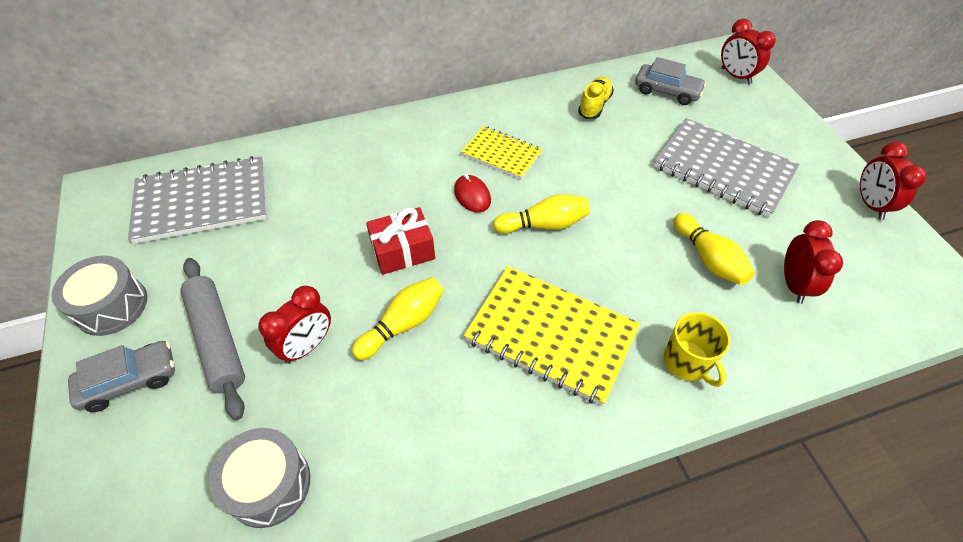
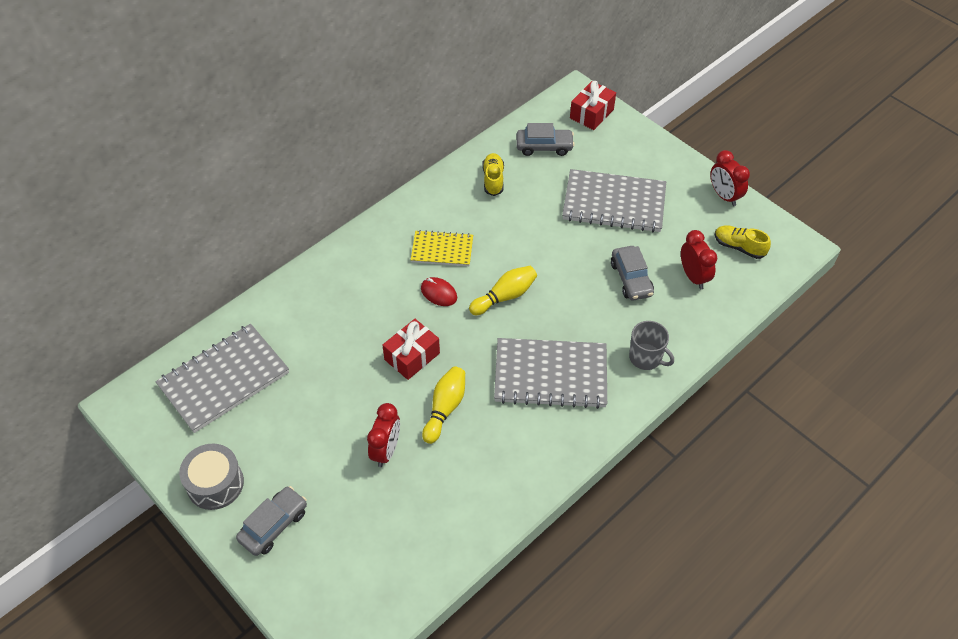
camera: 25 degrees left, 0 degrees up
(218, 339) = (317, 473): grey rolling pin -> none
(269, 484) = (420, 543): grey drum -> none
(551, 335) = (550, 375): yellow notebook -> grey notebook
(687, 362) = (646, 358): yellow mug -> grey mug
(708, 258) = (631, 279): yellow bowling pin -> grey car
(735, 76) = (591, 114): red clock -> red gift
(871, 270) = (739, 247): none -> yellow shoe

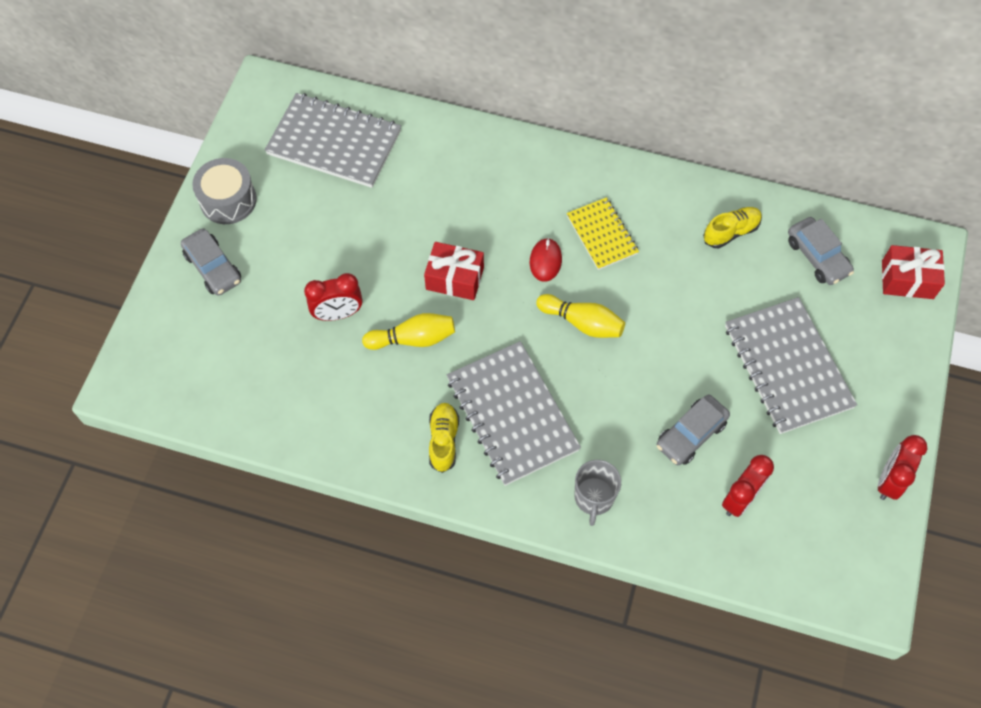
camera: 60 degrees right, 10 degrees up
(274, 525) = (213, 267): grey car -> grey car turned 45 degrees clockwise
(739, 247) = (820, 530): yellow shoe -> yellow shoe (443, 440)

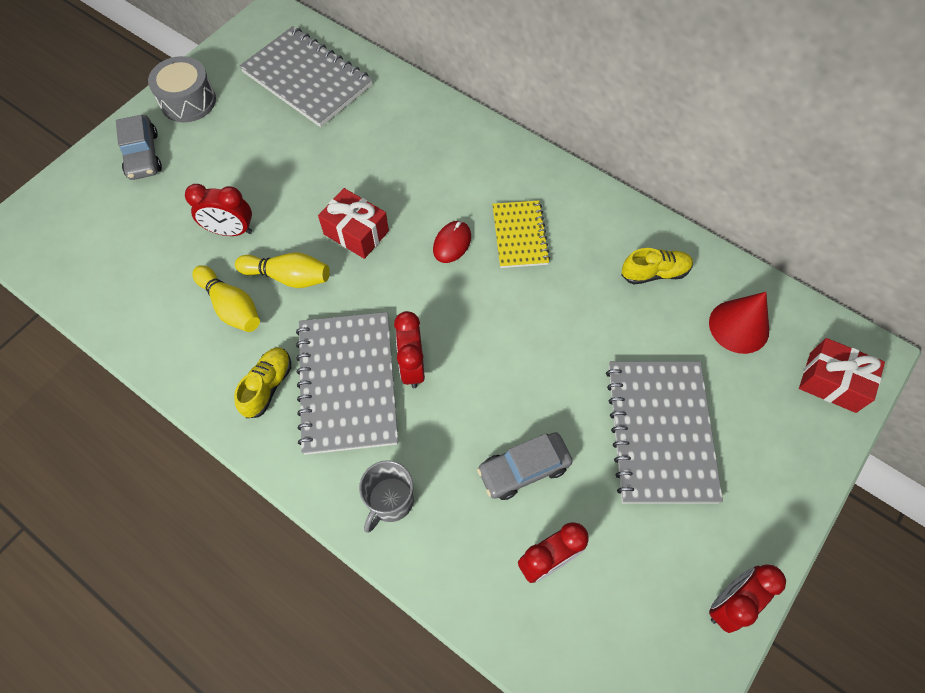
camera: 20 degrees right, 0 degrees up
(561, 381) = (412, 367): none -> red clock
(582, 322) = (461, 315): yellow bowling pin -> yellow bowling pin (231, 306)
(817, 256) = (739, 326): grey car -> red cone

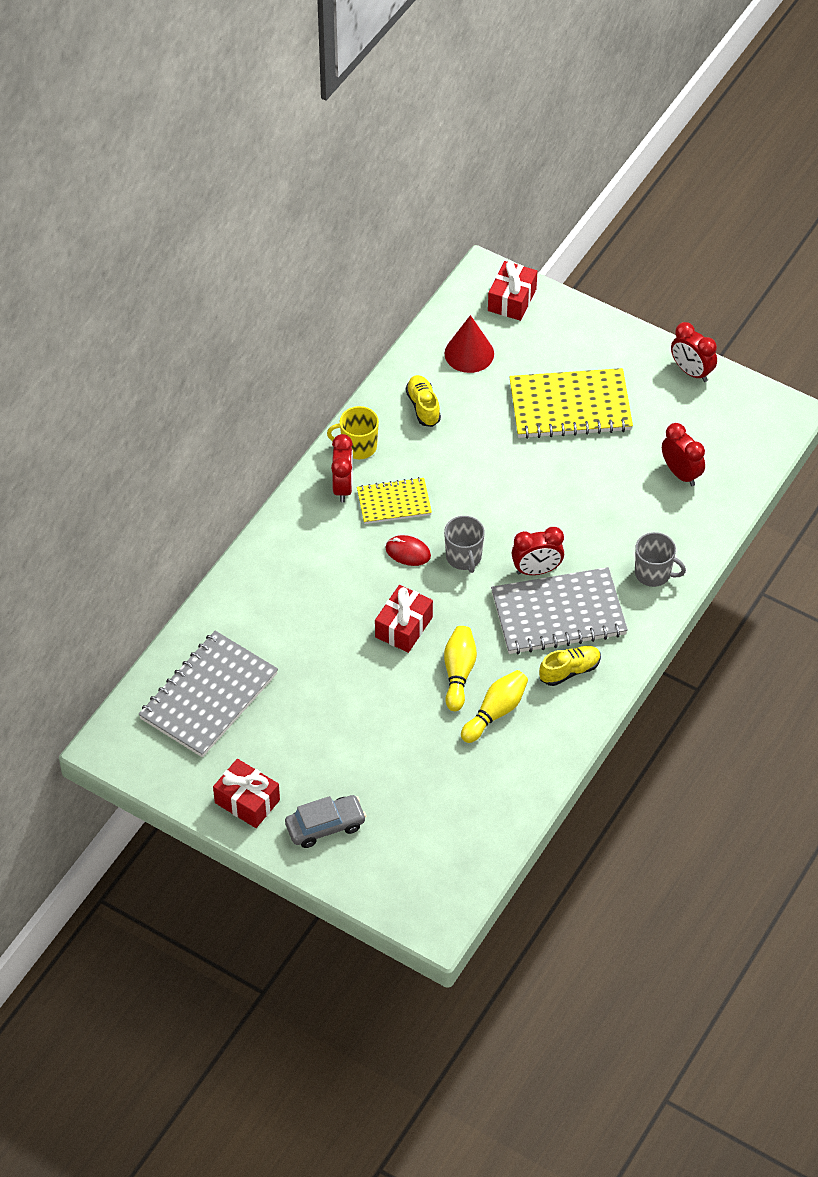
camera: 95 degrees left, 10 degrees down
(188, 101) = (247, 801): grey drum -> red gift
(231, 231) = (412, 728): red clock -> red clock (343, 487)
(267, 386) = (569, 671): yellow shoe -> yellow shoe turned 135 degrees clockwise
(439, 295) = (464, 557): none -> grey mug
(524, 469) = (614, 490): grey car -> none
(597, 209) = (358, 446): none -> yellow mug
(660, 432) = (570, 406): grey notebook -> yellow notebook

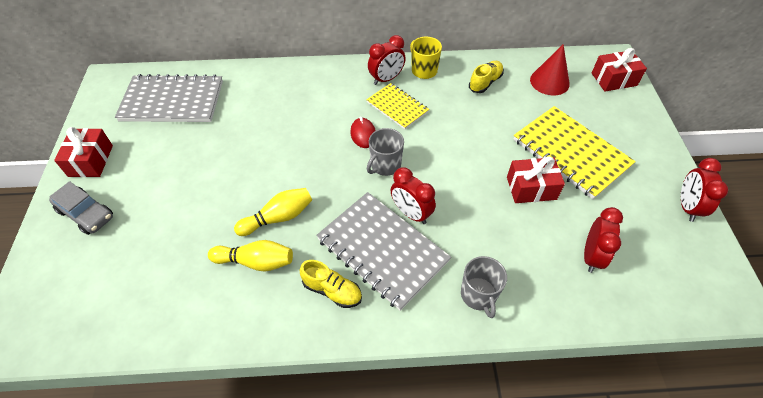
camera: 55 degrees right, 0 degrees up
(403, 627) = (297, 165): red gift -> red gift (531, 188)

